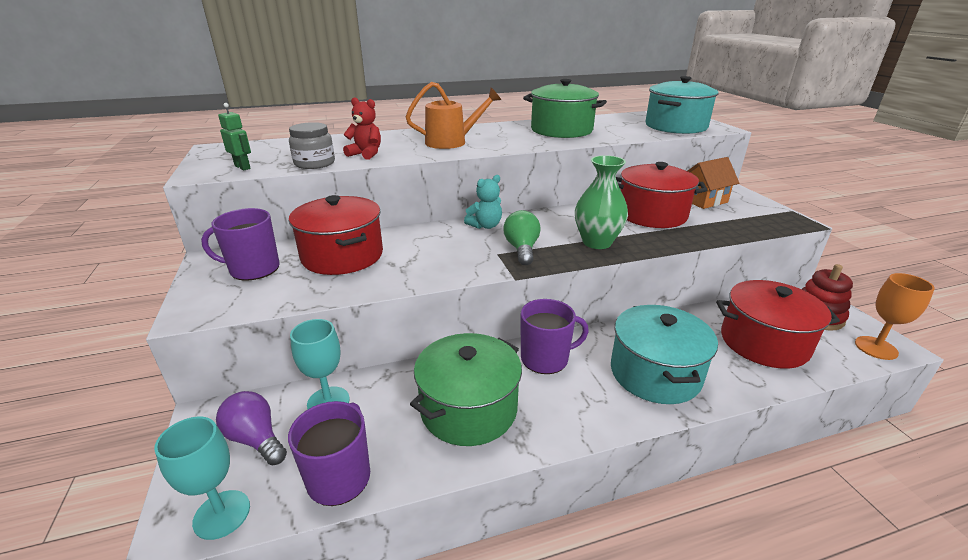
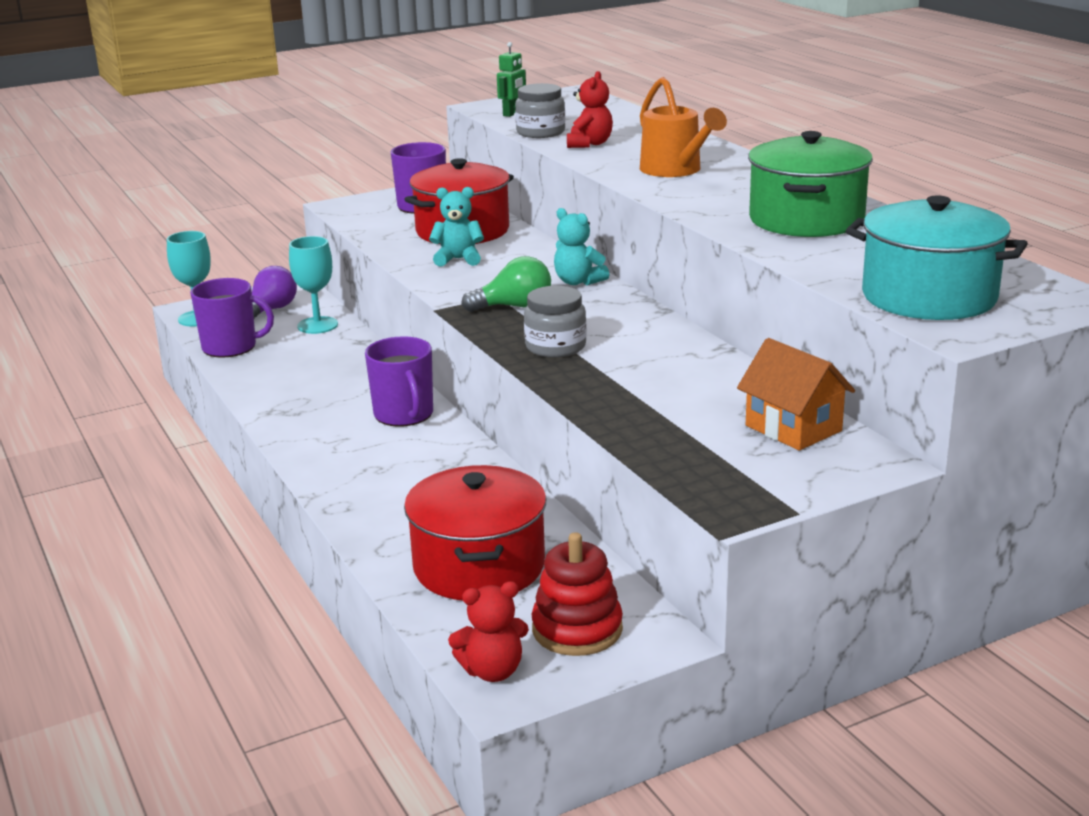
camera: 80 degrees right, 5 degrees down
(409, 262) = (458, 259): none -> turquoise teddy bear
(468, 409) = (314, 384): green pot -> none
(597, 242) = (555, 347): green vase -> grey jar
(651, 214) = (687, 383): red pot -> none
(655, 373) = (388, 480): turquoise pot -> none
(876, 348) = (492, 671): orange goblet -> red teddy bear

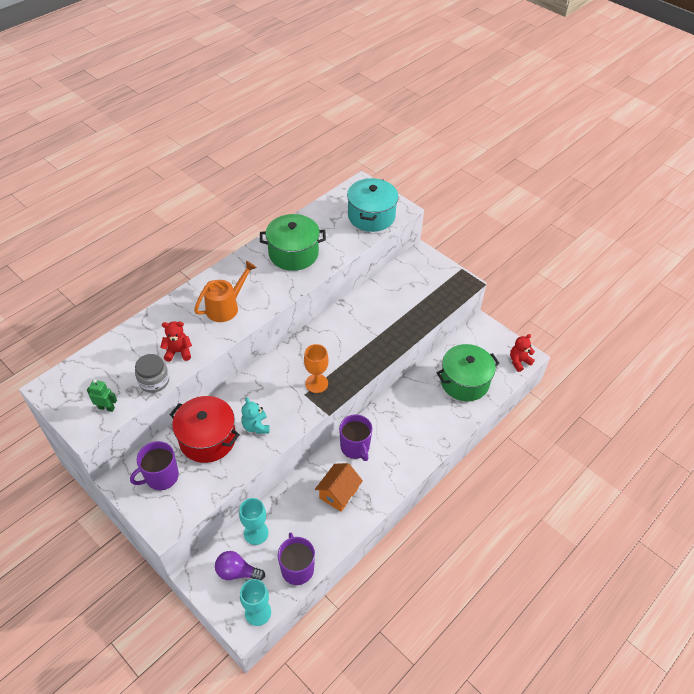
camera: 110 degrees left, 25 degrees up
(404, 414) = (355, 447): purple mug -> purple mug turned 105 degrees clockwise
(479, 566) = (464, 382): red pot -> green pot
(492, 671) = (519, 361): red teddy bear -> red teddy bear turned 90 degrees counterclockwise
(514, 306) = (316, 383): green light bulb -> orange goblet
(555, 347) = (358, 356): grey jar -> none
(577, 629) = (487, 346): red stacking toy -> none
(578, 282) = (278, 366): turquoise teddy bear -> none
(793, 428) = (405, 275): orange house -> orange house (338, 493)

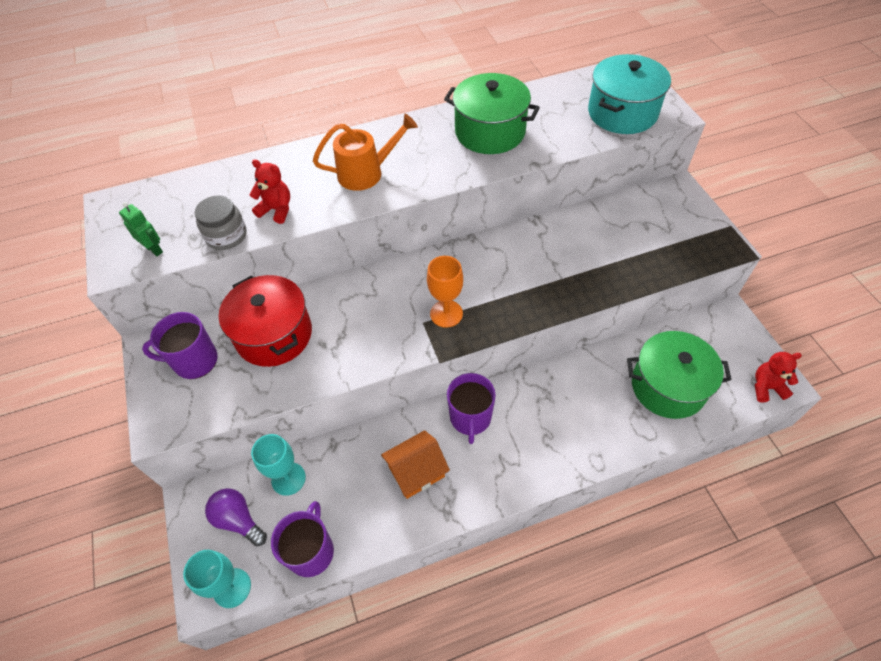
camera: 30 degrees right, 5 degrees up
(256, 426) = (339, 341): turquoise teddy bear -> none

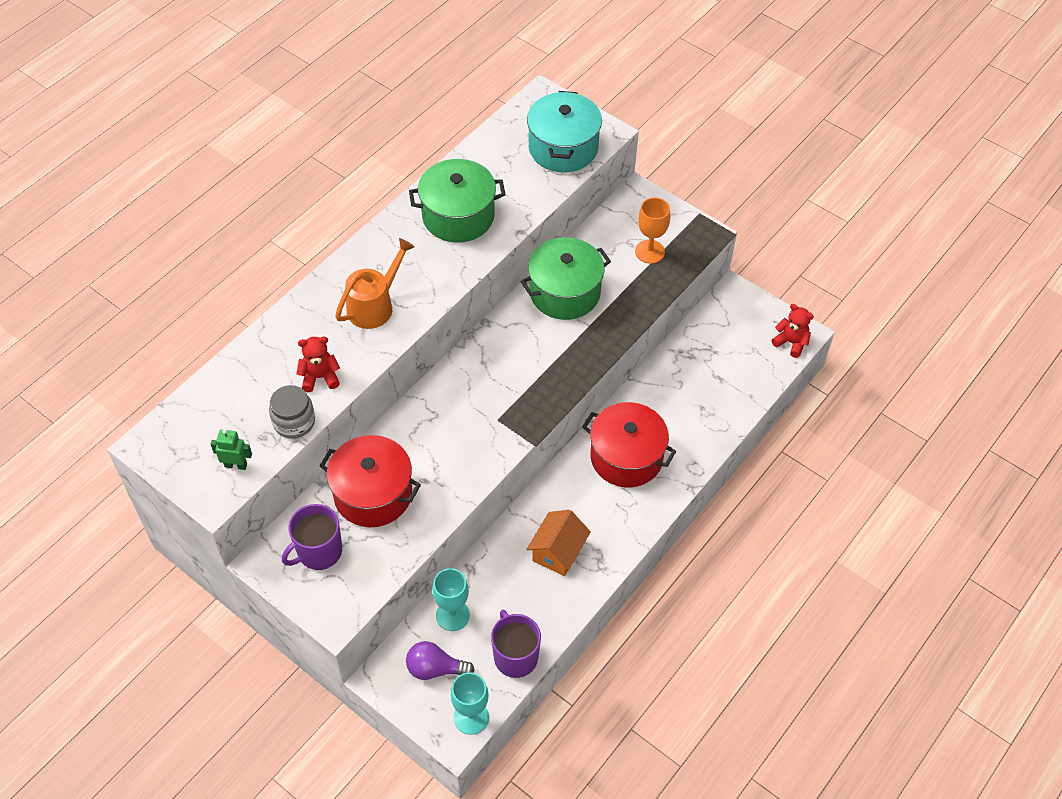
camera: 35 degrees left, 0 degrees up
(446, 313) = (512, 402): orange goblet -> orange goblet (649, 252)
(470, 418) = (573, 486): purple mug -> none
(536, 416) = (626, 457): none -> red pot
(668, 386) = (716, 379): green pot -> green pot (565, 292)
(766, 387) = (791, 343): red teddy bear -> red teddy bear turned 75 degrees clockwise

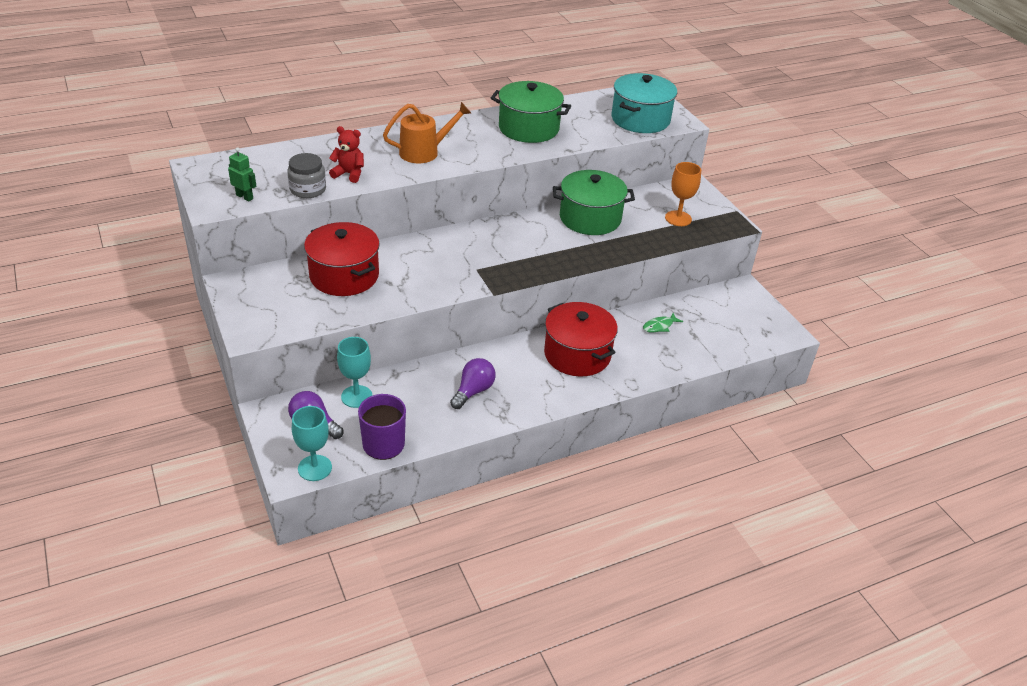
camera: 25 degrees right, 15 degrees down
(318, 551) = (274, 292): purple mug -> none
(557, 552) = (473, 391): orange house -> purple light bulb
(682, 382) = (659, 326): none -> green fish
(791, 343) = (774, 335): red teddy bear -> none

